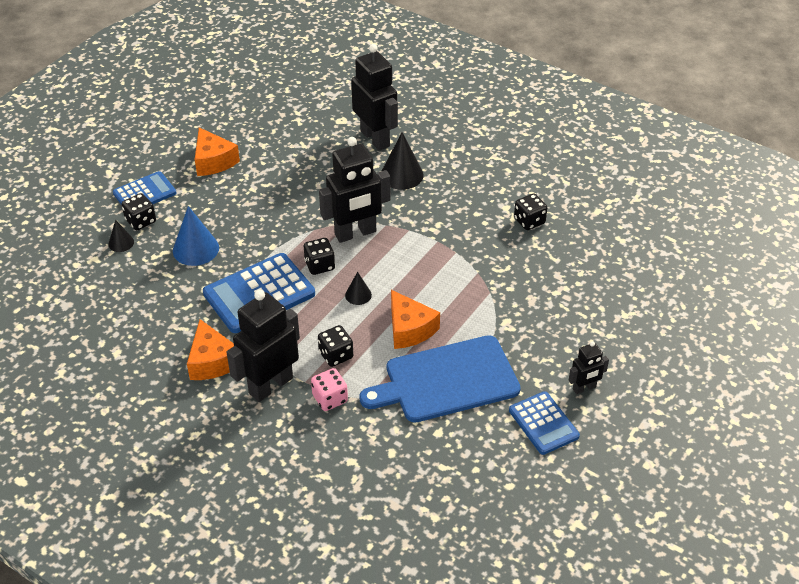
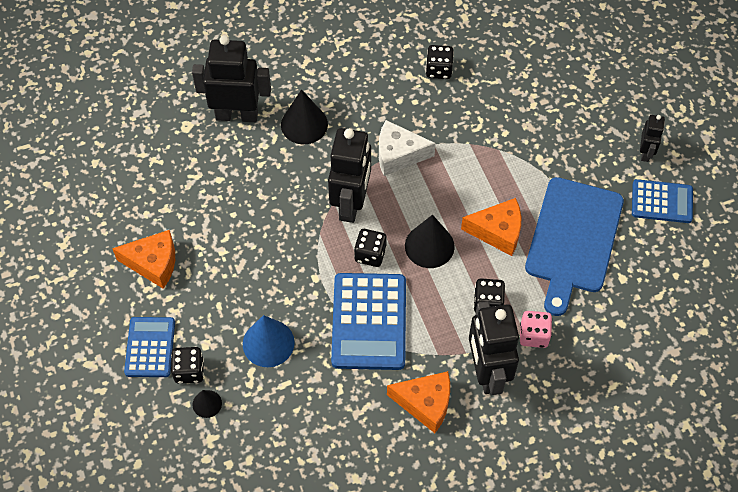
camera: 55 degrees left, 15 degrees up
(358, 295) = (429, 246): black cone -> black cone, size x1.81
(425, 237) = (398, 154): none -> white cheese

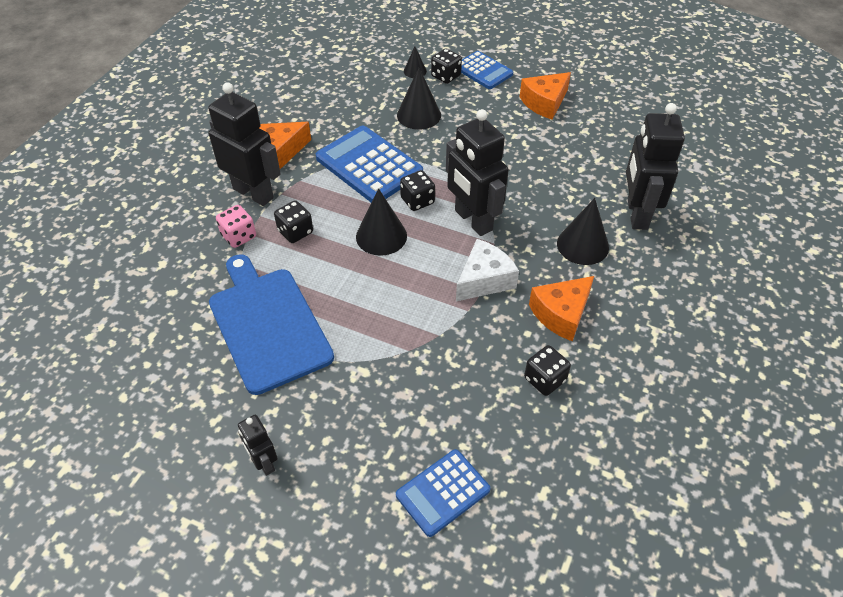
camera: 135 degrees right, 10 degrees down
(237, 115) = (636, 214): black robot -> black robot turned 135 degrees clockwise
(268, 343) = (419, 115): blue cone -> black cone
(498, 231) = (338, 284): orange cheese -> orange cheese (561, 314)
(662, 202) = (208, 422): blue calculator -> blue calculator (442, 492)

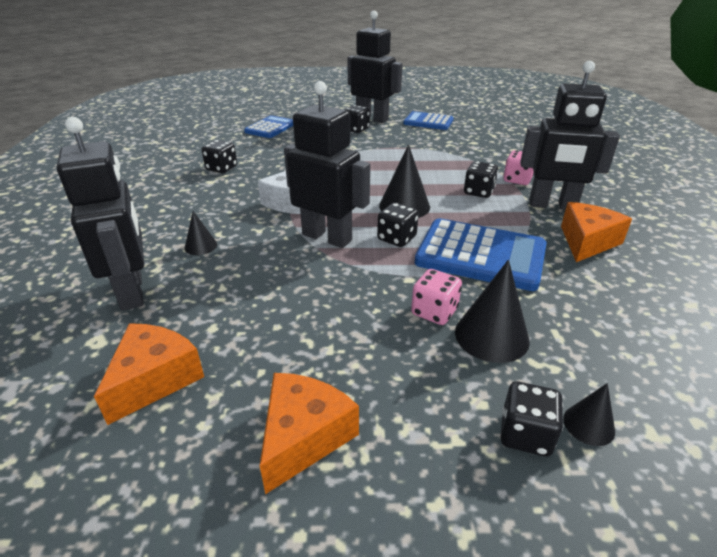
camera: 155 degrees right, 15 degrees down
(263, 462) = (372, 118): black robot -> black robot, size x1.97
(267, 325) = (431, 151): blue cutting board -> none
(316, 429) = (356, 129): none -> black dice
(438, 137) = (434, 312): none -> pink dice
(483, 71) = (469, 481): blue calculator -> blue calculator (428, 122)
(561, 314) = (215, 198): orange cheese -> orange cheese (154, 379)
(582, 245) = (201, 246): black cone -> black cone, size x0.55

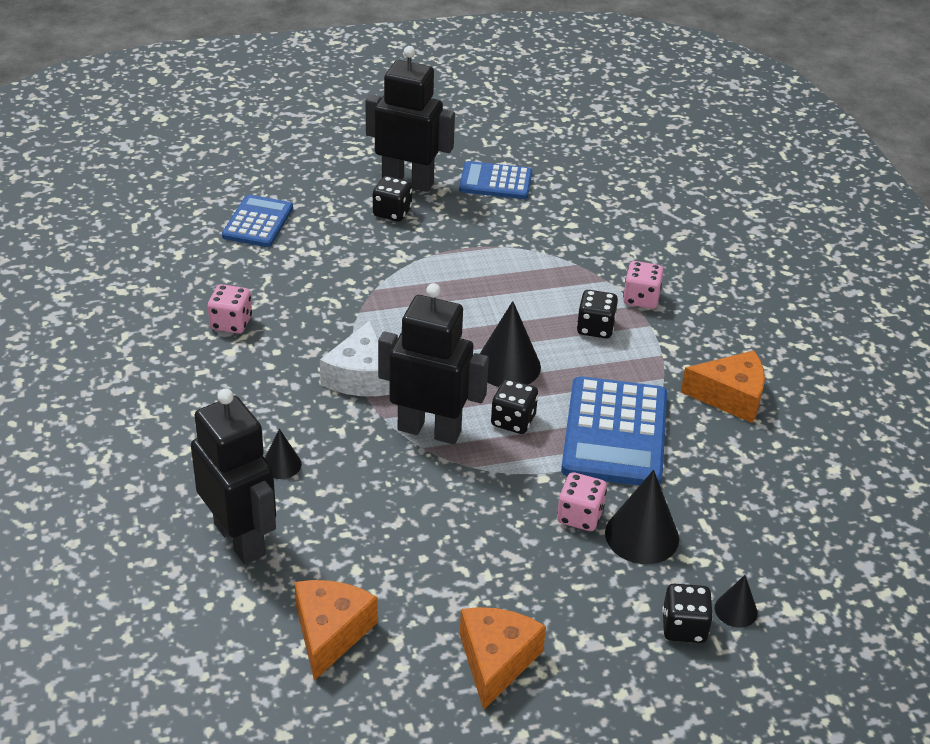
camera: 15 degrees left, 5 degrees up
(221, 168) = (231, 323): black dice -> pink dice
(480, 255) = (614, 433): blue calculator -> blue calculator turned 90 degrees clockwise
(552, 205) = (688, 341): black robot -> none
(587, 242) = (730, 396): orange cheese -> orange cheese turned 75 degrees clockwise

